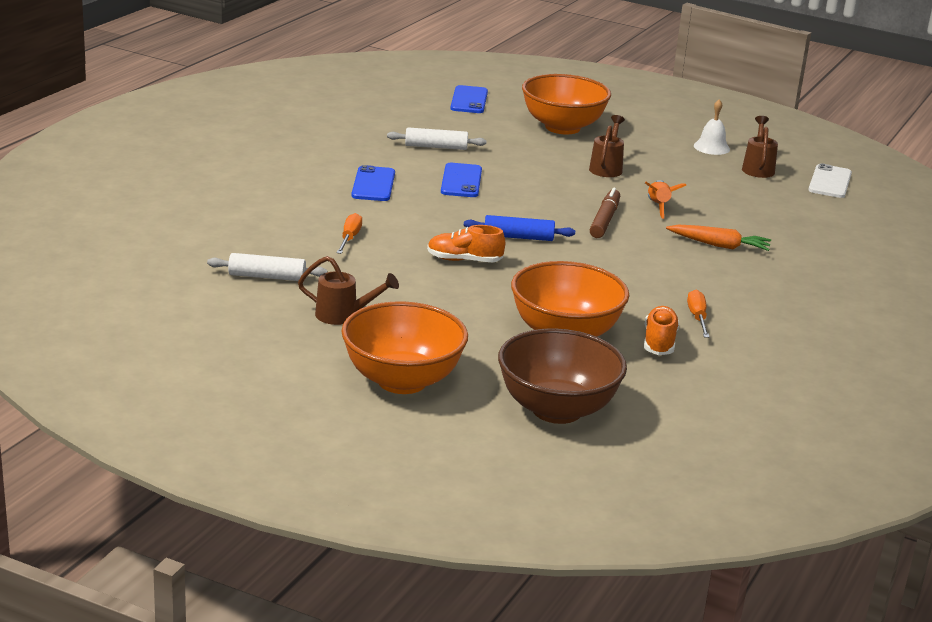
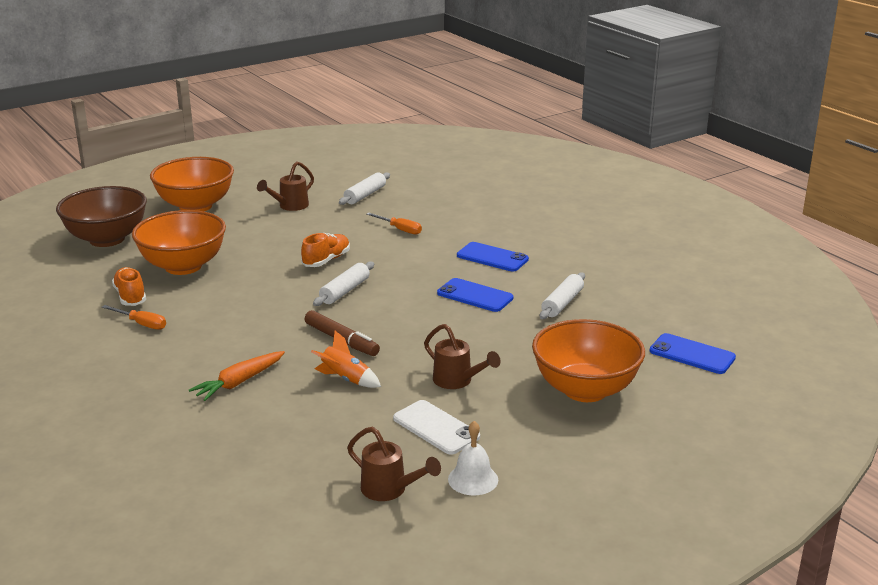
camera: 120 degrees right, 0 degrees up
(518, 237) = (344, 291): blue rolling pin -> white rolling pin
(659, 342) = (130, 296): orange shoe -> orange shoe turned 150 degrees counterclockwise
(830, 182) = (311, 534): white phone -> white phone (436, 428)

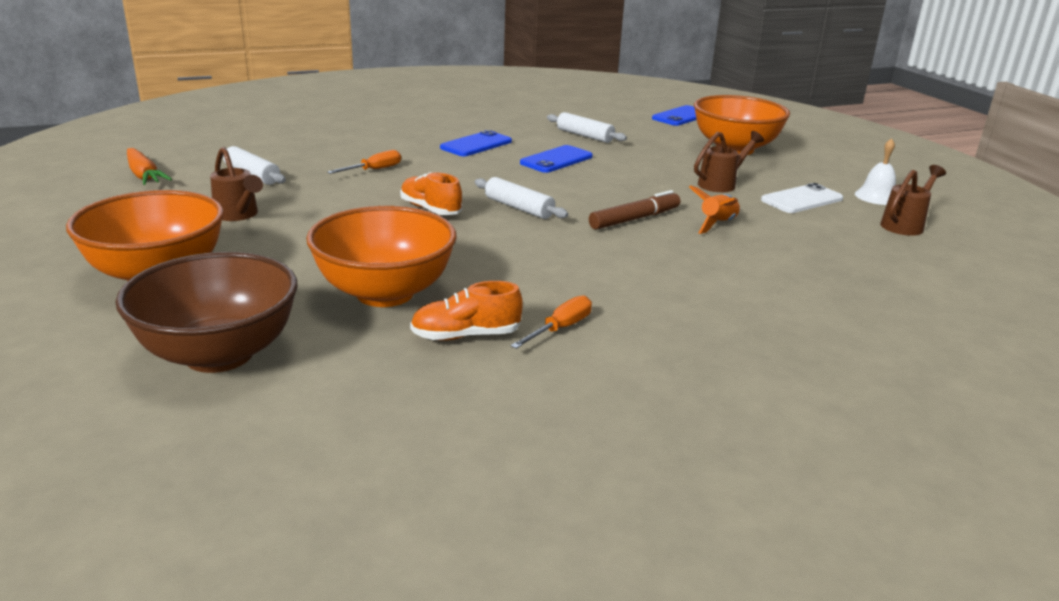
camera: 80 degrees left, 0 degrees up
(239, 382) = (724, 274): orange carrot -> orange carrot (144, 175)

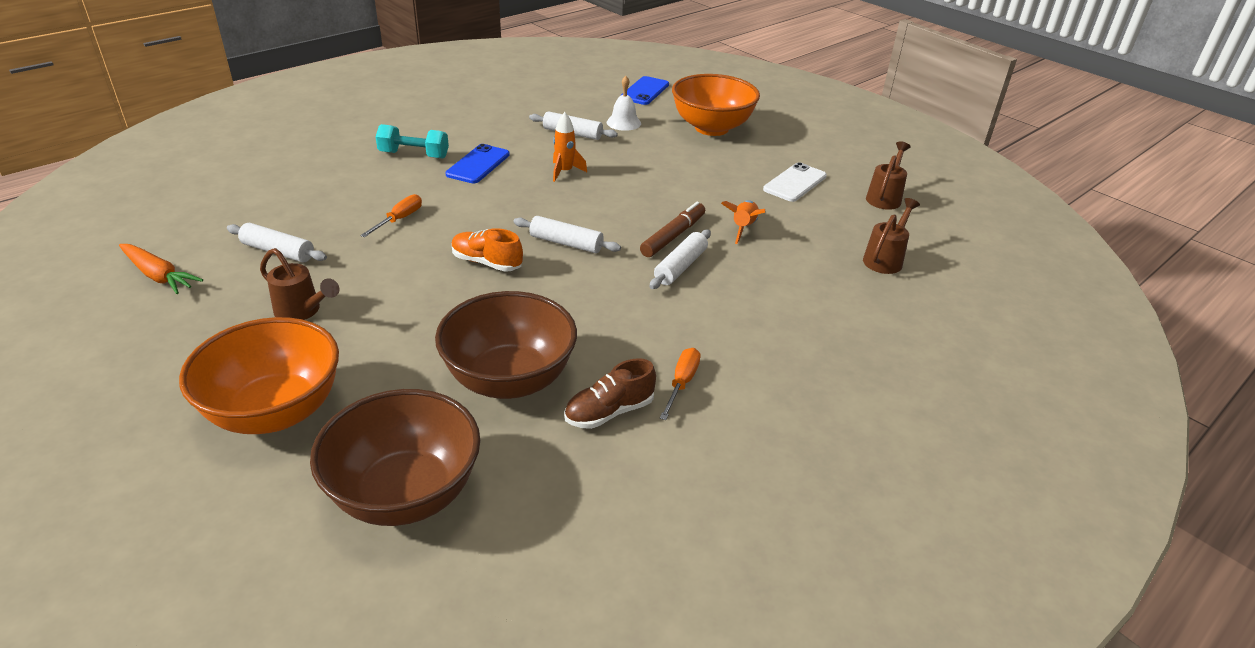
camera: 20 degrees left, 10 degrees up
(385, 293) = (509, 380): orange bowl -> brown bowl
(422, 131) = (414, 155): none -> turquoise dumbbell
(466, 335) = (609, 412): orange shoe -> brown shoe
(556, 160) = (565, 172): blue phone -> orange rocket
(625, 242) = (680, 267): none -> white rolling pin
(721, 184) = (722, 176): brown watering can -> brown watering can (885, 259)
(877, 196) = (850, 167): white bell -> white bell (623, 122)

